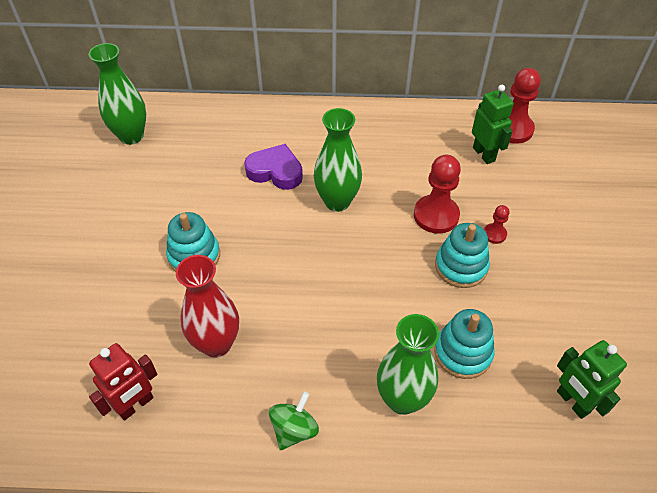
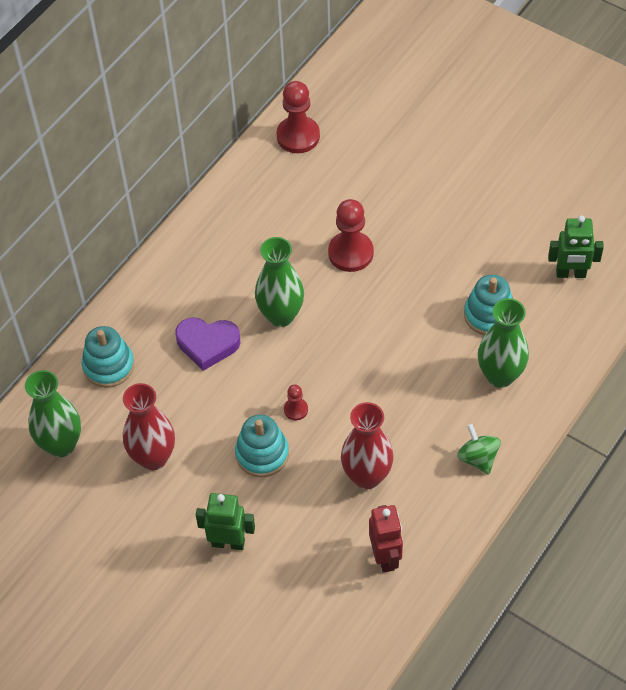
camera: 55 degrees left, 5 degrees up
(150, 190) = (153, 458): none -> red vase
(275, 171) = (207, 344): purple heart -> purple heart turned 135 degrees counterclockwise
(461, 266) = (413, 268): turquoise stacking toy -> turquoise stacking toy (108, 366)
(484, 154) = (310, 176): green robot -> green robot (228, 542)
(494, 234) = (399, 225): red pawn -> red pawn (296, 409)

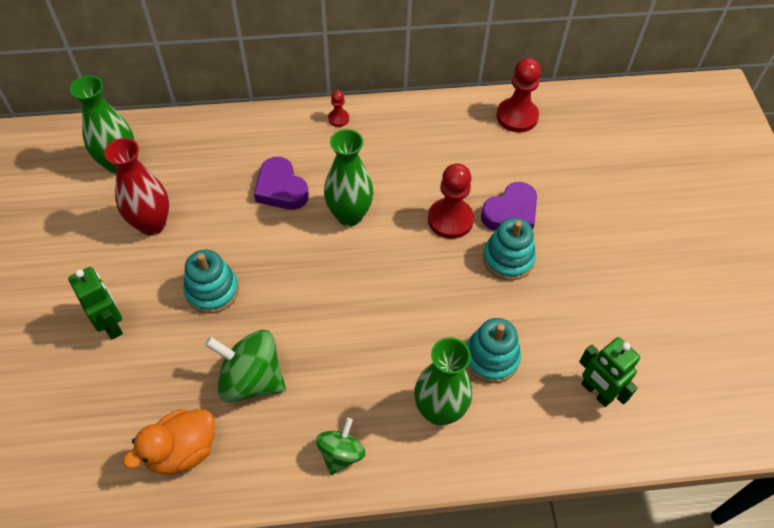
camera: 45 degrees right, 0 degrees up
(108, 366) = (210, 145): turquoise stacking toy -> turquoise stacking toy (508, 259)
(296, 409) = (272, 284): red pawn -> red pawn (338, 118)
(367, 476) = (251, 379): red vase -> green spinning top
(383, 210) = (511, 213): none -> purple heart
(385, 557) = (182, 451): red robot -> orange duck

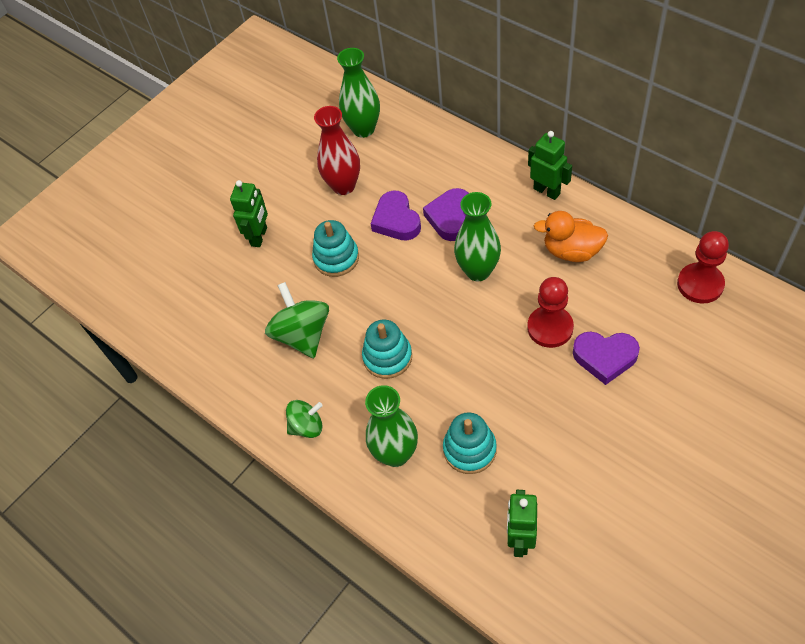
camera: 55 degrees right, 0 degrees up
(182, 451) = (223, 346): orange duck -> orange duck (571, 251)
(235, 222) = (396, 220): none -> purple heart
(338, 118) = (547, 191): red pawn -> green robot
(508, 259) = (562, 390): turquoise stacking toy -> turquoise stacking toy (387, 357)

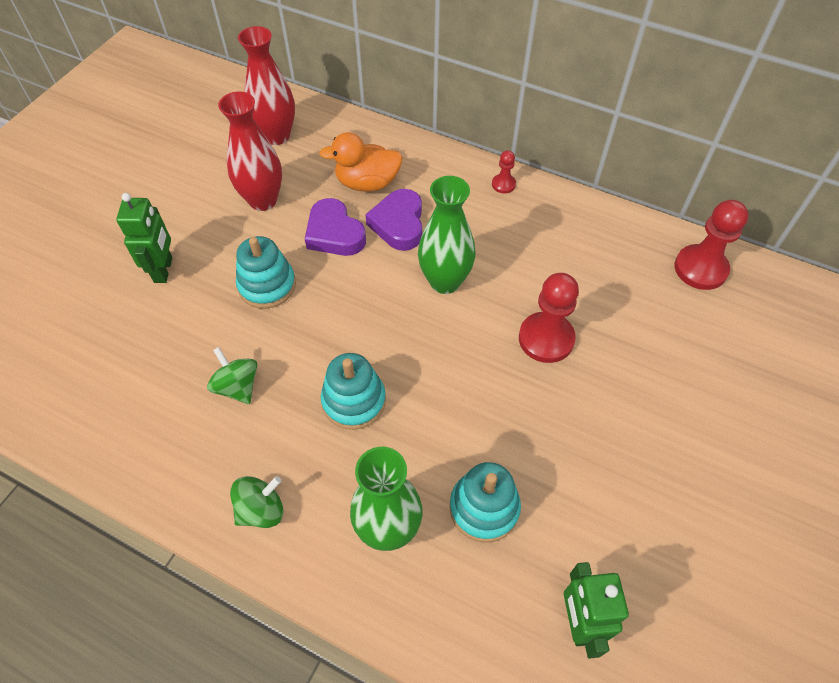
camera: 20 degrees left, 0 degrees up
(302, 335) = (237, 386): green spinning top -> green spinning top, size x0.61
(363, 129) = (277, 136): green vase -> red vase
(547, 191) = (503, 184): green robot -> red pawn
(571, 251) = (548, 247): orange duck -> orange duck (367, 183)
(605, 357) = (619, 366): purple heart -> none

